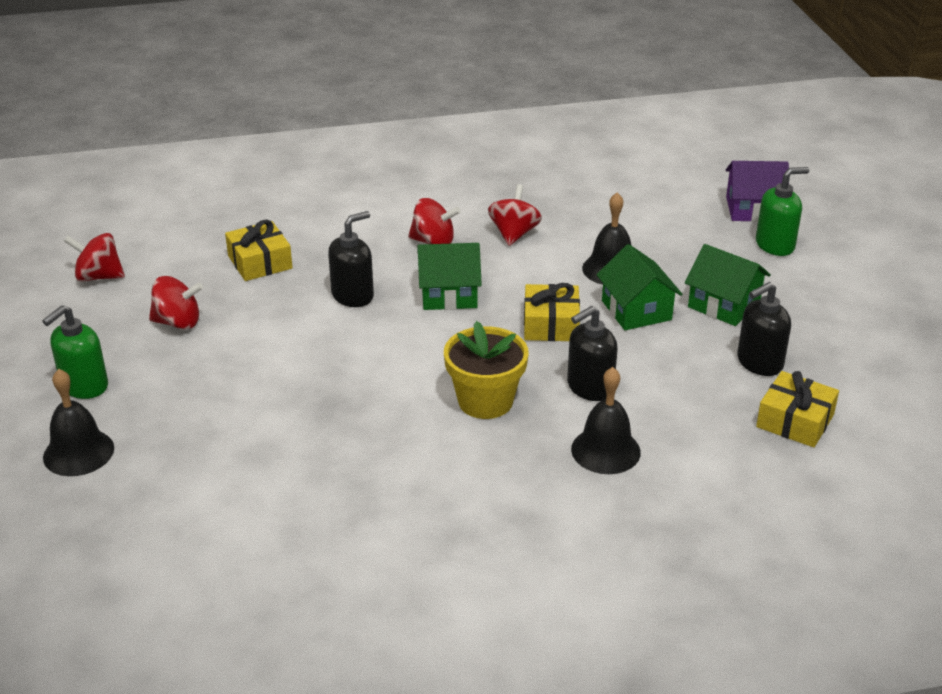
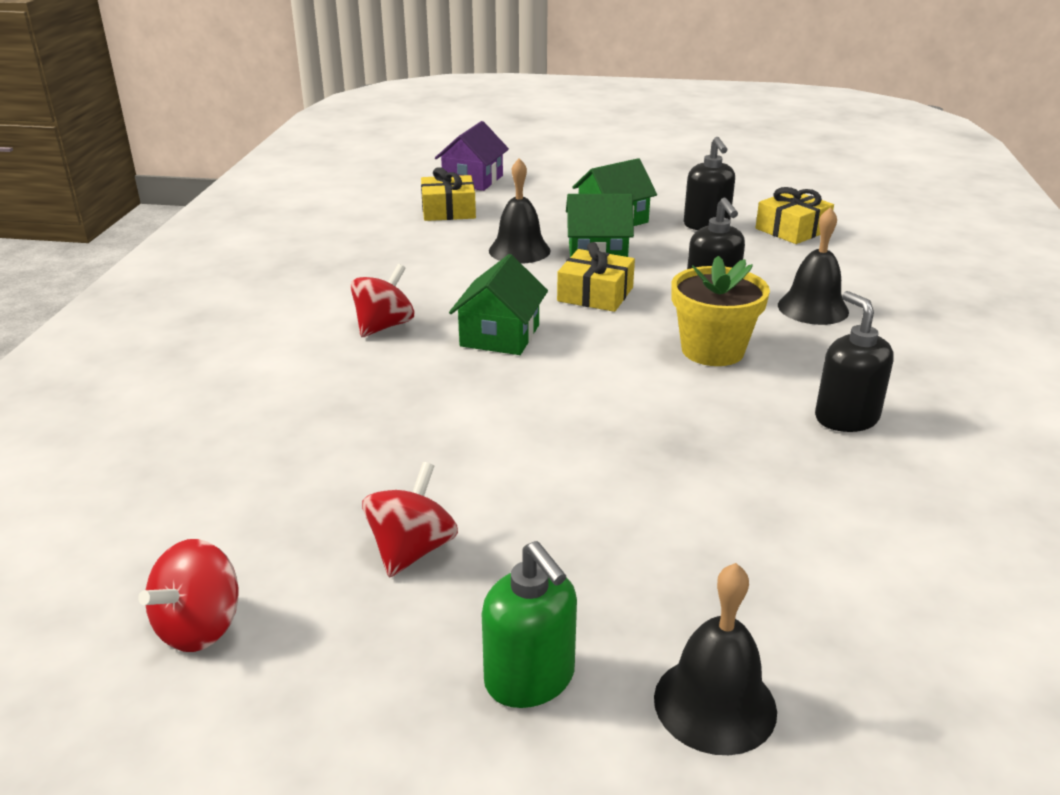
camera: 70 degrees left, 5 degrees down
(260, 262) = (312, 453): yellow gift -> yellow gift (448, 210)
(353, 296) = (455, 395): black soap dispenser -> black soap dispenser (846, 418)
(514, 234) = (411, 281): red spinning top -> none
(775, 245) = (537, 184): green soap dispenser -> none

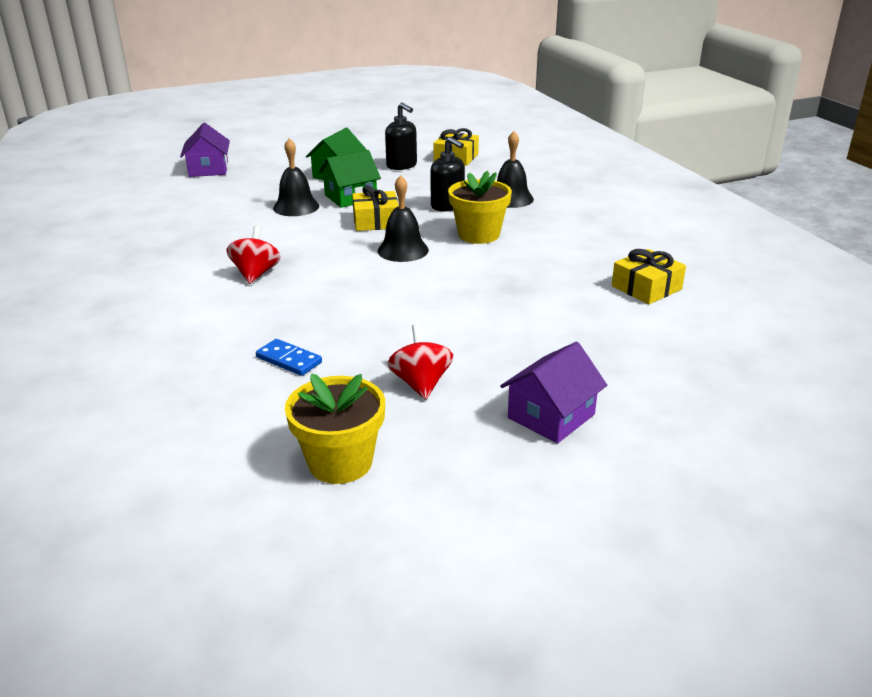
camera: 30 degrees left, 0 degrees up
(200, 627) = (340, 462): red spinning top -> yellow flower pot
(298, 455) = (289, 360): none -> blue domino
(448, 210) = (214, 193): yellow gift -> yellow gift (646, 288)
(500, 335) = (341, 259): green house -> none
(530, 679) = (551, 416): green soap dispenser -> purple house
(715, 704) = (646, 393): black bell -> black bell (403, 250)
(846, 418) = (582, 250): black soap dispenser -> none

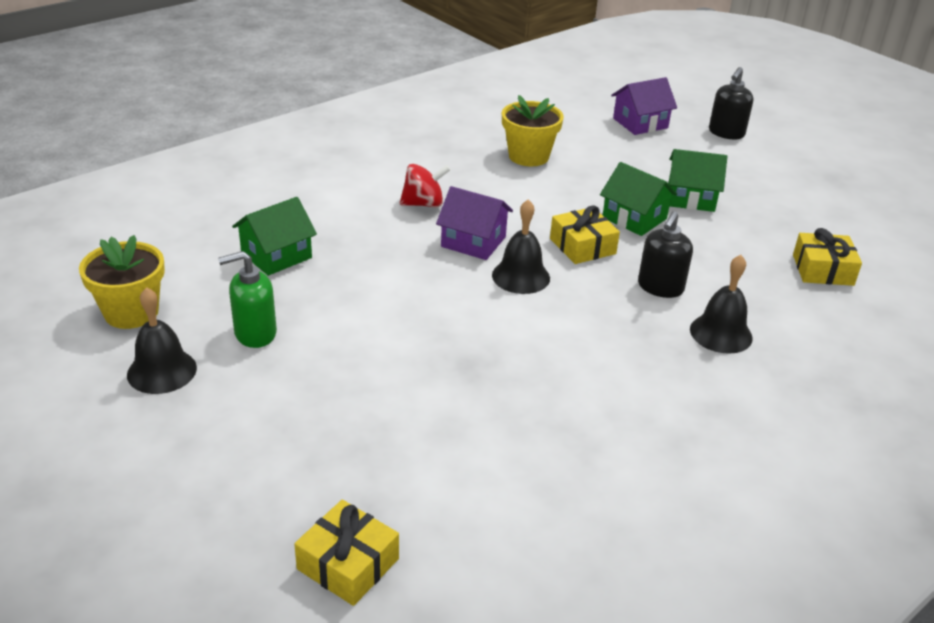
camera: 70 degrees right, 5 degrees up
(289, 360) = (276, 255): blue domino -> green house
(296, 207) = (584, 191): black bell -> black bell (162, 371)
(402, 165) = (757, 234): black soap dispenser -> black soap dispenser (726, 133)
(421, 383) = (255, 333): red spinning top -> green soap dispenser
(479, 235) = (593, 322): yellow flower pot -> yellow flower pot (528, 156)
(551, 416) = (214, 422): purple house -> purple house (473, 242)
(646, 288) = (521, 477): yellow gift -> yellow gift (348, 564)

